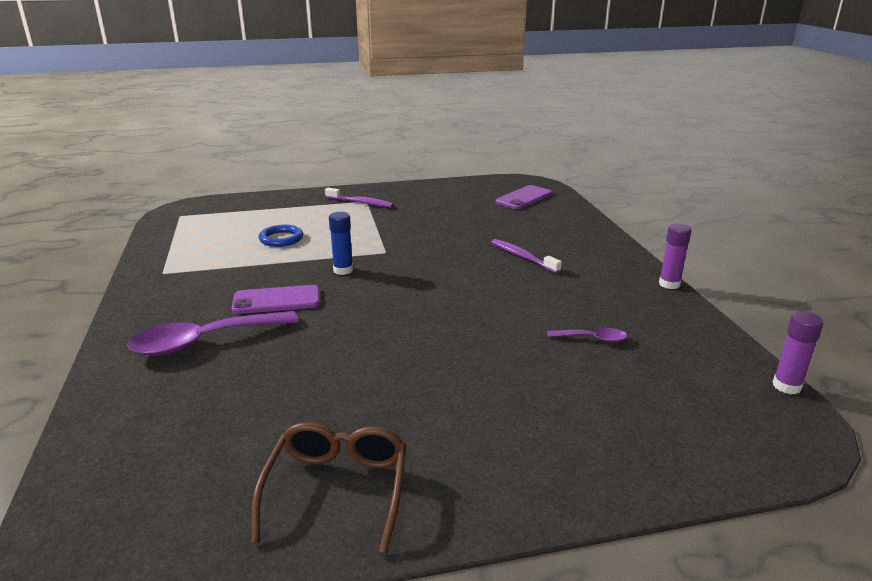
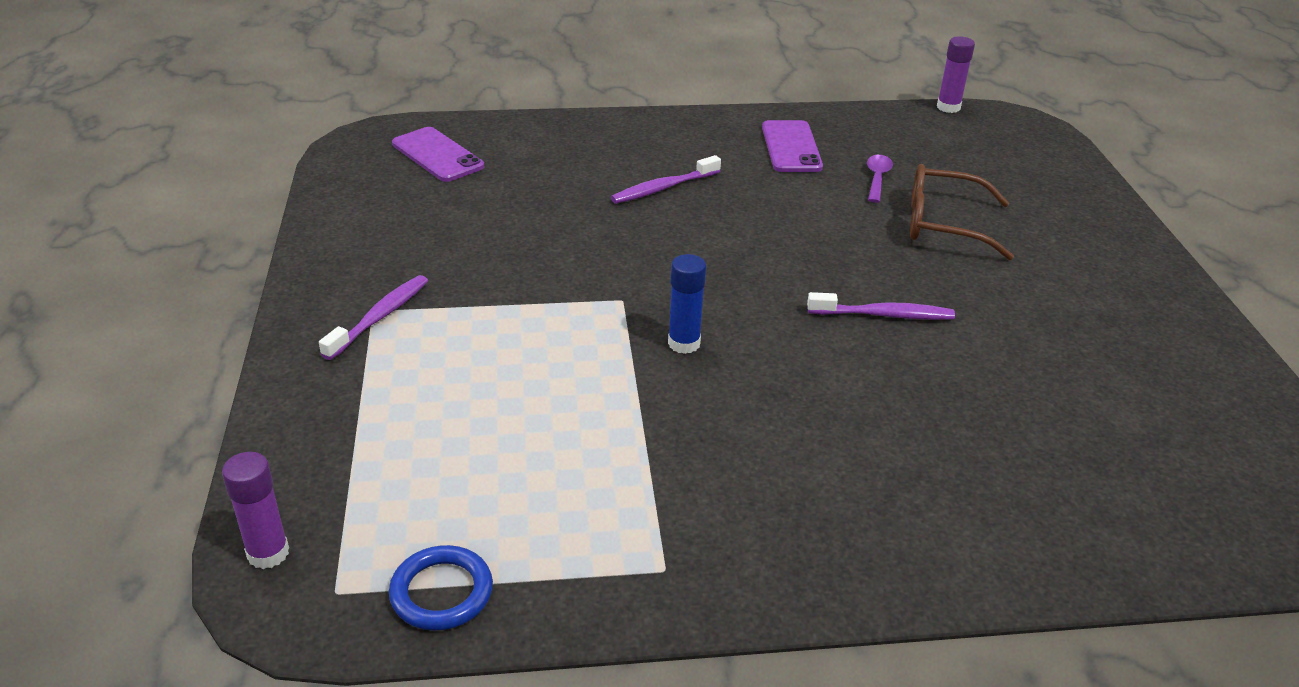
camera: 85 degrees left, 10 degrees up
(204, 341) = (914, 478): purple spoon -> none
(276, 300) = (784, 410): purple phone -> purple phone (791, 147)
(281, 239) = (534, 416): blue ring -> blue ring (441, 592)
(337, 489) = (1172, 354): brown glasses -> brown glasses (943, 224)
(382, 336) = (884, 315): none -> purple toothbrush
(669, 284) = (752, 112): purple glue stick -> purple glue stick (268, 553)

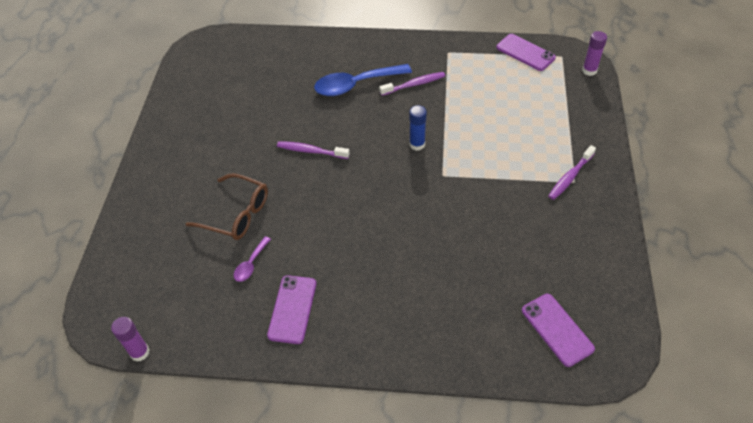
camera: 165 degrees left, 15 degrees up
(441, 592) = (525, 53): blue ring -> purple phone
(663, 188) = (398, 270): purple toothbrush -> purple toothbrush (414, 84)
(868, 451) = (356, 85): none -> blue spoon

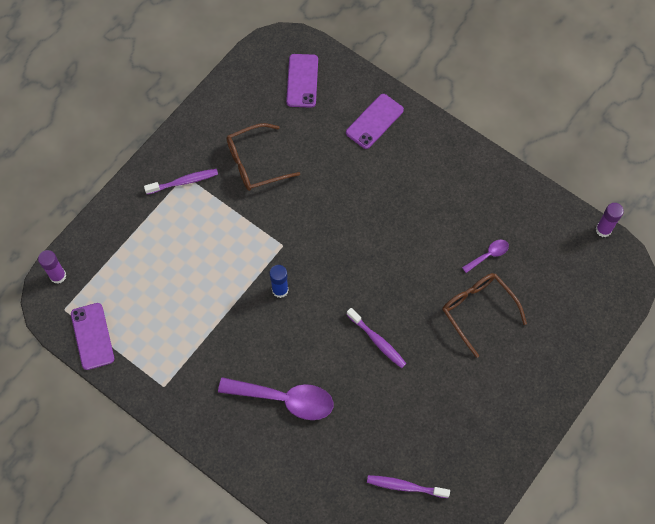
camera: 150 degrees left, 15 degrees up
(292, 309) = (475, 199): purple phone -> purple phone (374, 121)
(356, 85) = (284, 399): blue spoon -> purple spoon
(414, 84) = (229, 363): purple toothbrush -> purple toothbrush (405, 486)
(526, 225) = (255, 163): none -> brown glasses

